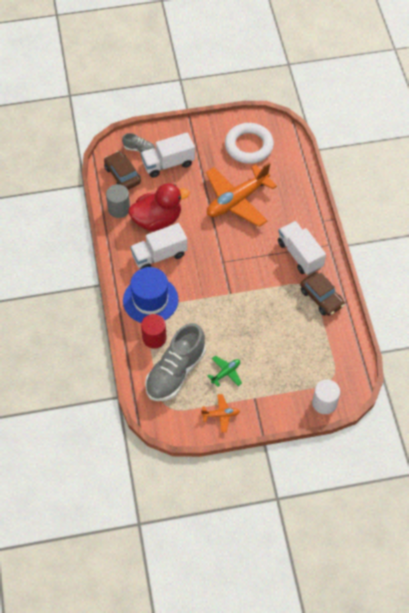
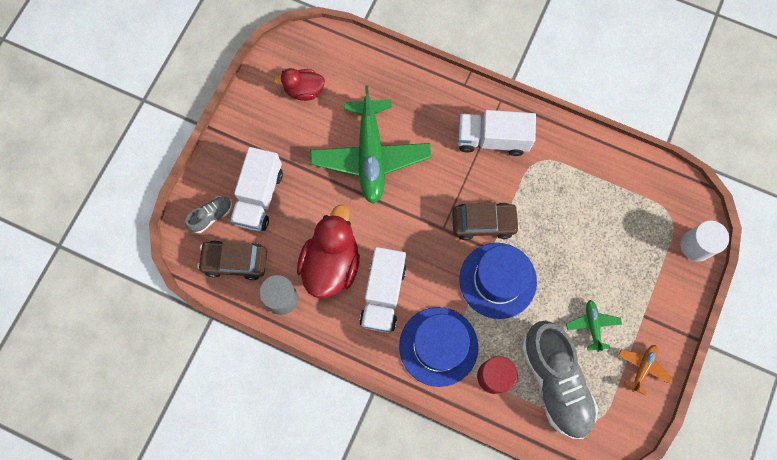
camera: 55 degrees left, 15 degrees up
(214, 307) = (498, 280): none -> blue hat
(237, 201) = (370, 156): orange plane -> green plane
(249, 146) = (304, 90): white ring -> red duck
(321, 298) = (563, 156): brown car -> brown car (483, 223)

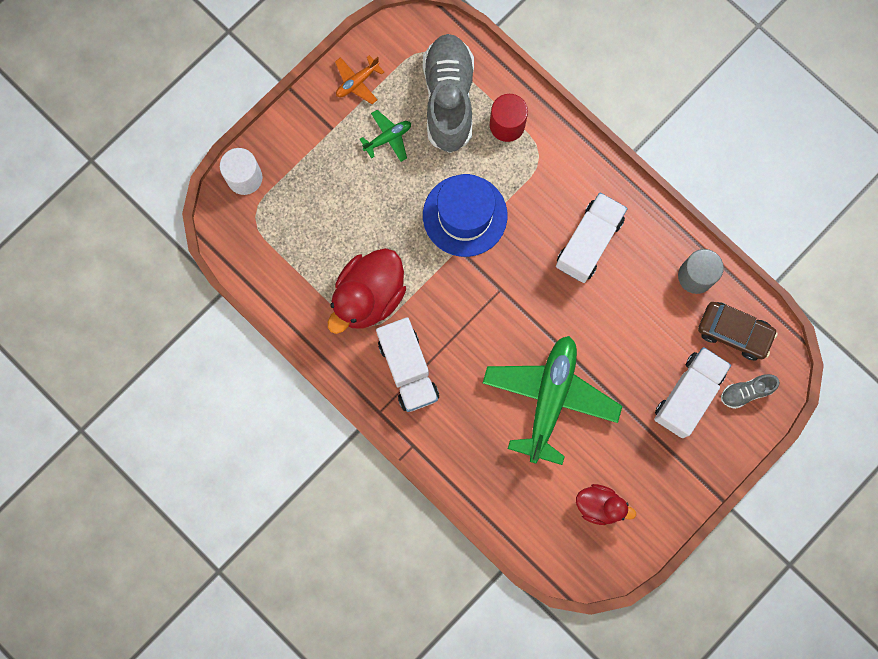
camera: 160 degrees left, 5 degrees up
(331, 264) = (632, 294): red duck -> red duck (369, 297)
(438, 346) = (551, 172): blue hat -> none
(483, 223) = (455, 280): brown car -> none
(492, 139) = (408, 369): white truck -> white truck turned 45 degrees clockwise
(592, 325) = (388, 138): green plane -> green plane turned 135 degrees counterclockwise

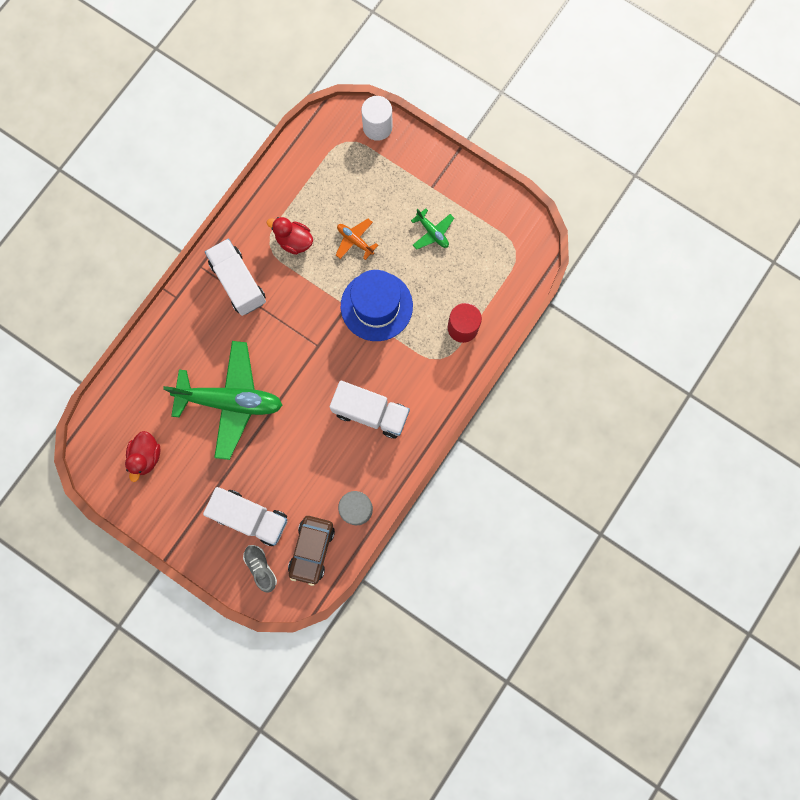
camera: 80 degrees right, 0 degrees up
(357, 82) = (476, 199): orange plane -> orange plane (355, 241)
(369, 297) = (294, 241): red duck -> red duck, size x0.58
(408, 369) = (238, 282): white truck -> white truck turned 90 degrees clockwise
(448, 99) = (476, 276): grey shoe -> none

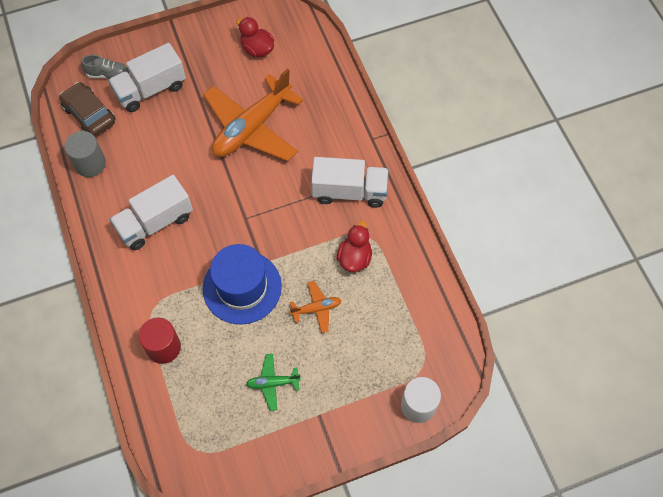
camera: 125 degrees right, 15 degrees down
(231, 401) = (252, 128): green plane -> orange plane
(294, 241) = (354, 257): red duck -> red duck turned 45 degrees counterclockwise

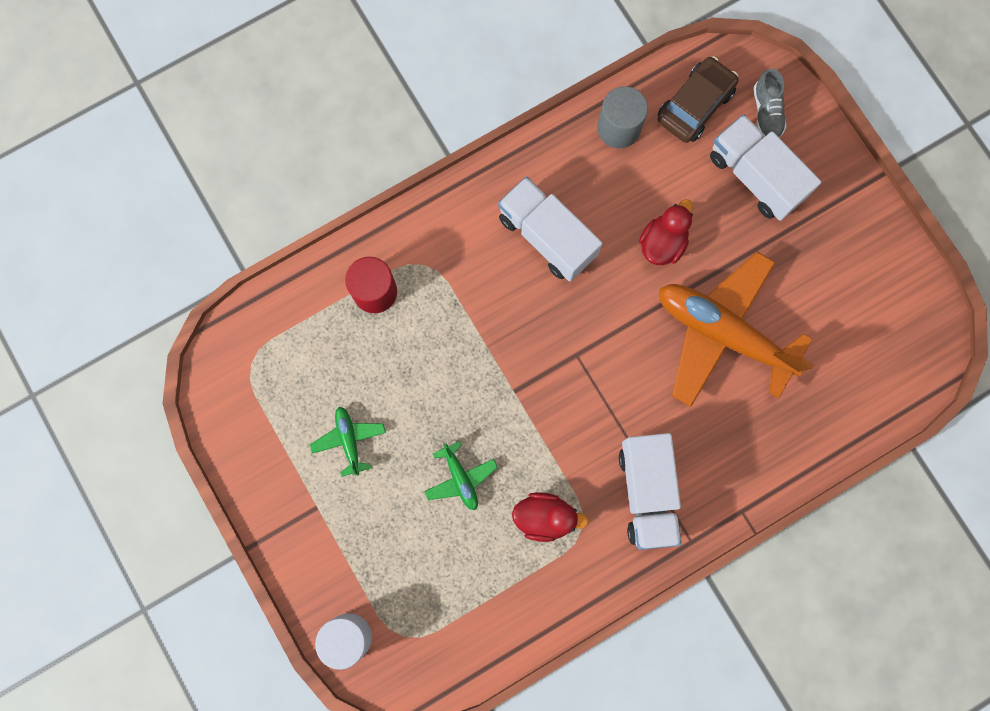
camera: 80 degrees right, 15 degrees up
(242, 287) = (474, 372): blue hat -> none
(257, 49) = (861, 311): red duck -> red duck (662, 243)
(316, 309) = (460, 478): orange plane -> green plane

